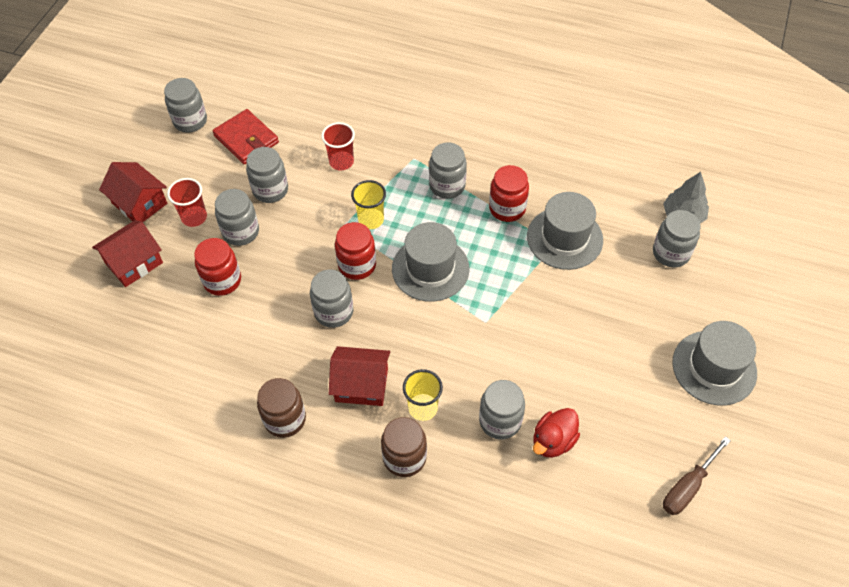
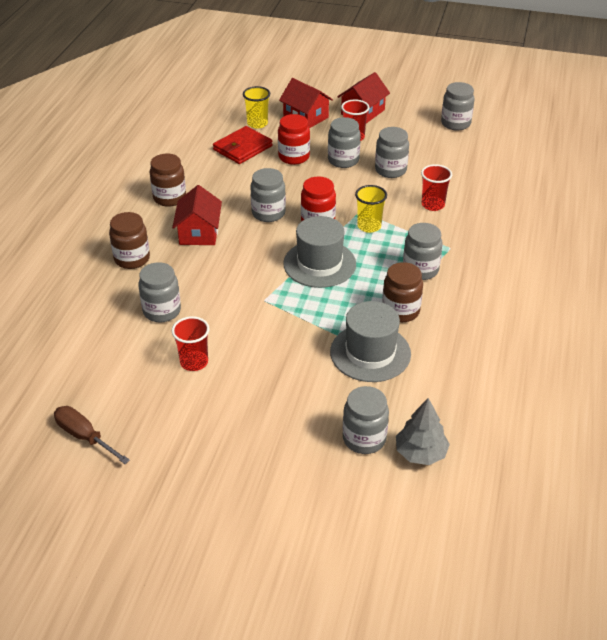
camera: 85 degrees right, 15 degrees down
(246, 139) = (444, 152): red wallet -> red wallet (242, 148)
(423, 408) = (176, 266): yellow cup -> yellow cup (257, 123)
(507, 208) = (400, 311): red jar -> brown jar
(553, 441) = (140, 344): red duck -> none
(579, 387) = (194, 362): none -> red cup
(714, 367) = (216, 467): grey hat -> none

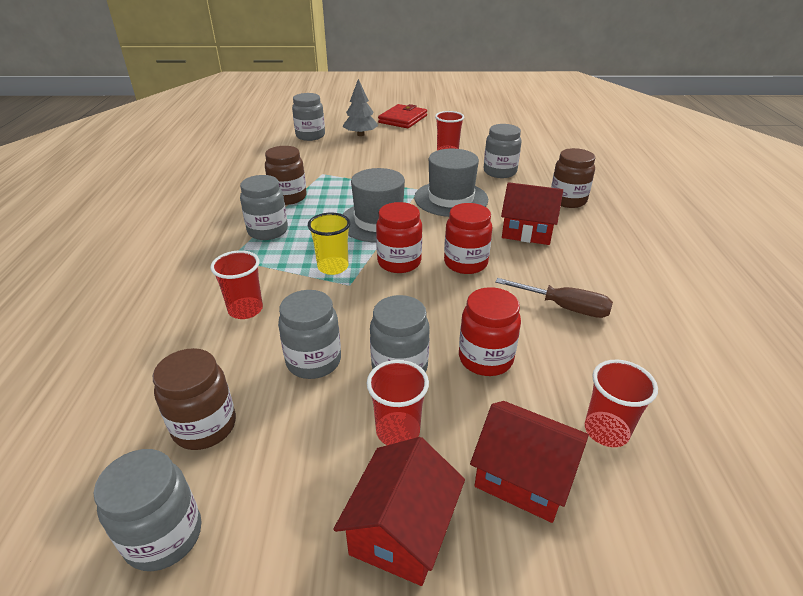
camera: 165 degrees right, 5 degrees down
(85, 437) = (486, 119): brown screwdriver -> brown screwdriver (564, 307)
(169, 198) = (601, 262): brown jar -> brown jar (204, 426)
(199, 232) = (527, 231): red house -> red house turned 60 degrees counterclockwise
(242, 148) = (582, 361): red wallet -> red wallet (403, 119)
(257, 123) = (606, 431): yellow cup -> red cup
(268, 213) = (465, 263): grey jar -> red jar
(370, 353) = (313, 170): grey hat -> grey hat (451, 199)
(420, 453) = (272, 135): grey tree -> grey tree (360, 134)

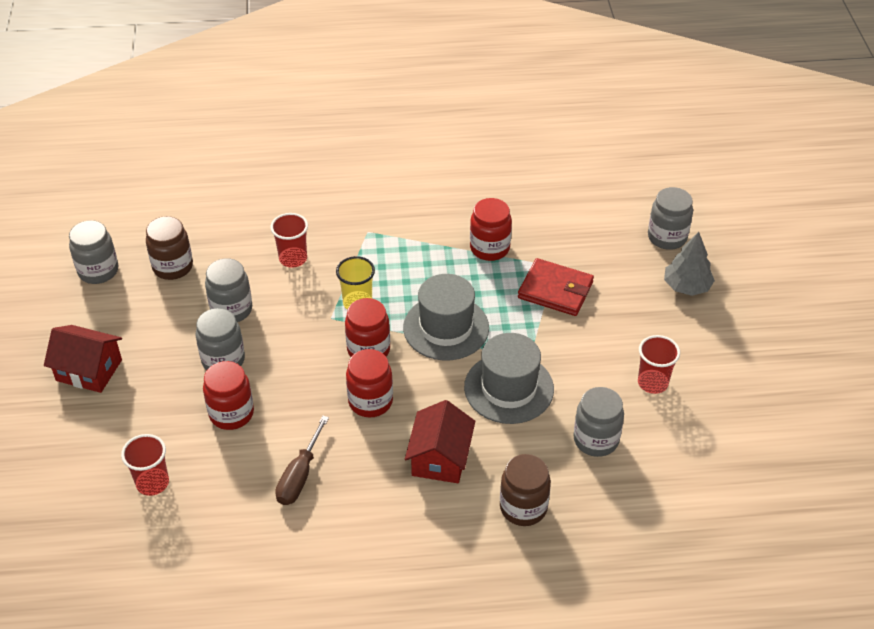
camera: 85 degrees right, 10 degrees up
(268, 231) = (417, 246): grey jar -> none
(288, 197) = (489, 248): brown jar -> red jar
(398, 431) = (161, 363): red cup -> none
(403, 119) = (763, 327): red wallet -> red wallet (555, 290)
(524, 476) = (119, 430): red house -> none

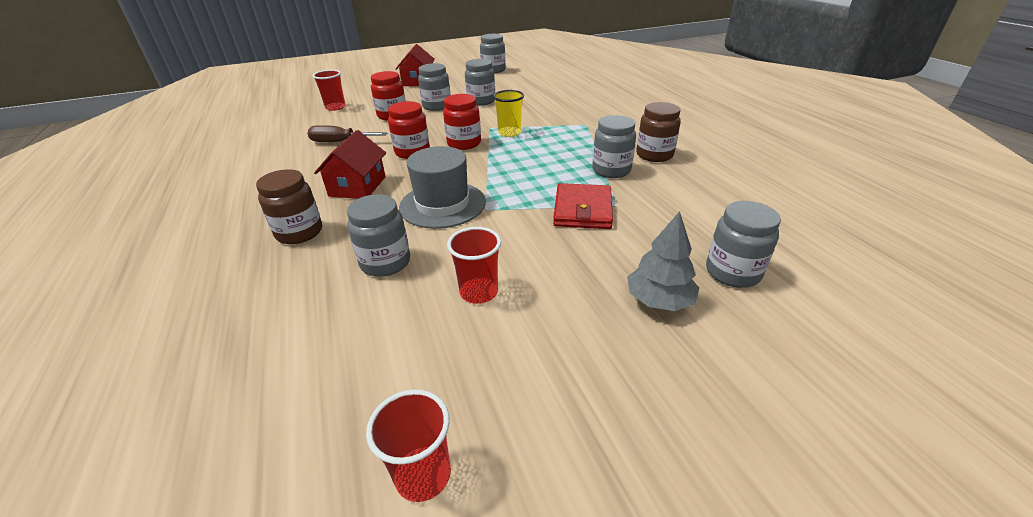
camera: 75 degrees right, 10 degrees down
(173, 267) = (508, 83): brown jar -> brown jar (654, 155)
(293, 259) = (539, 108): red cup -> red cup (423, 475)
(440, 458) = (357, 186): red house -> red house turned 75 degrees counterclockwise
(446, 328) = (502, 167): grey hat -> none
(489, 248) = (611, 170): red jar -> grey jar

